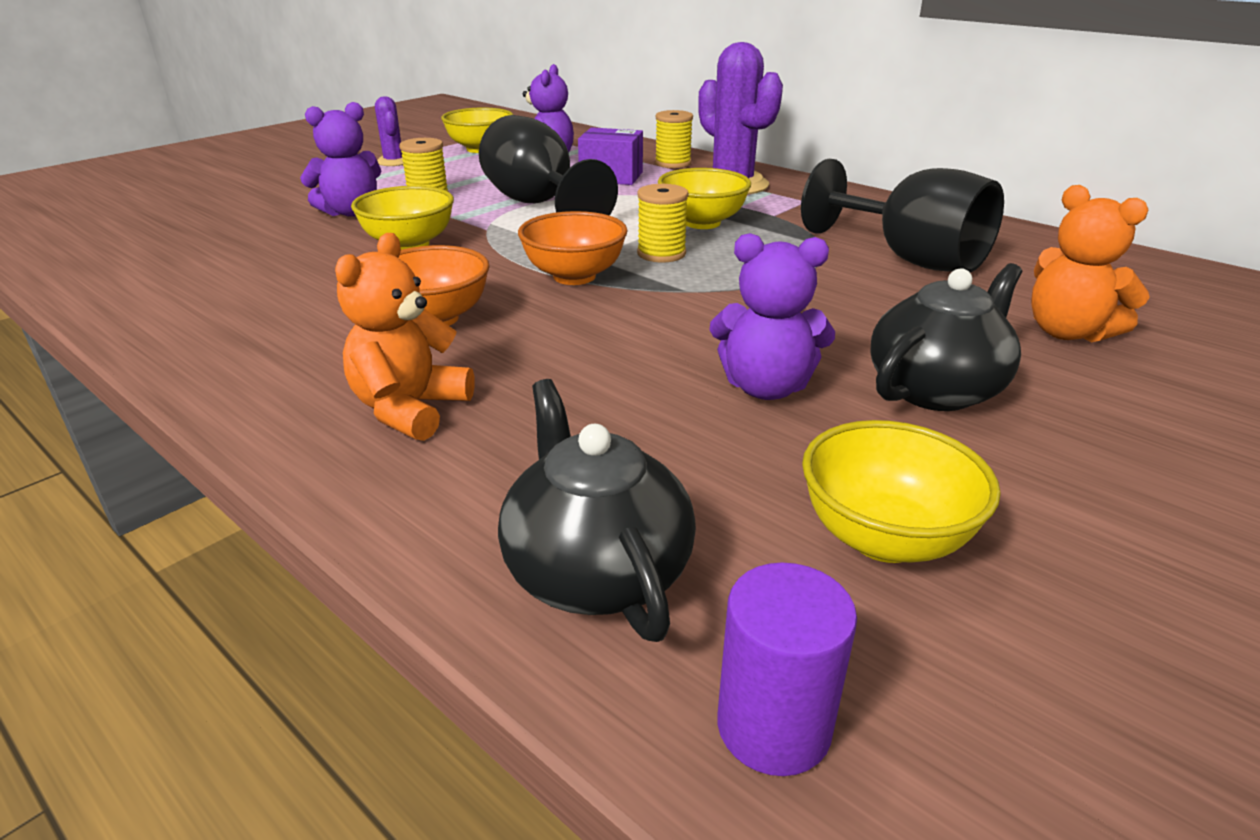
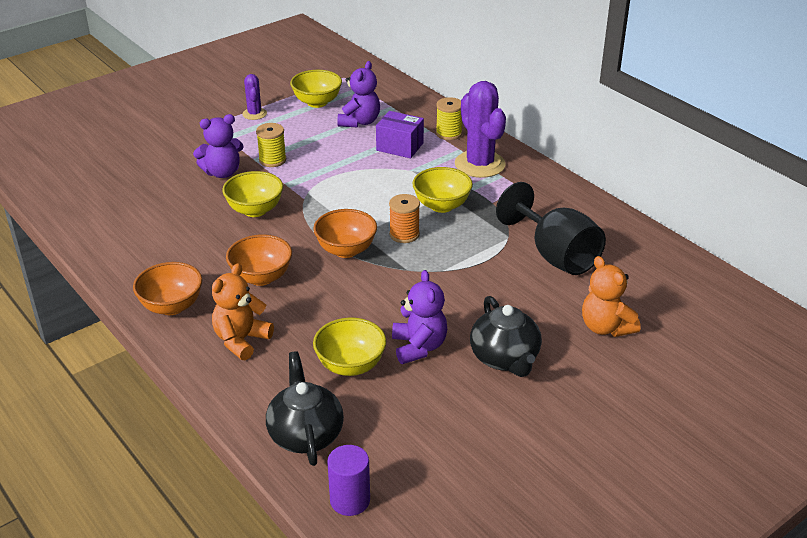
camera: 10 degrees right, 5 degrees up
(262, 371) = (171, 306): none -> orange bowl
(539, 205) = (342, 176): black goblet -> none
(661, 254) = (404, 234): yellow spool -> orange spool
(766, 387) = (419, 347): purple teddy bear -> purple teddy bear turned 120 degrees counterclockwise
(884, 538) = (430, 435): yellow bowl -> yellow bowl (350, 365)
(935, 389) = (505, 358): black teapot -> black teapot turned 105 degrees clockwise

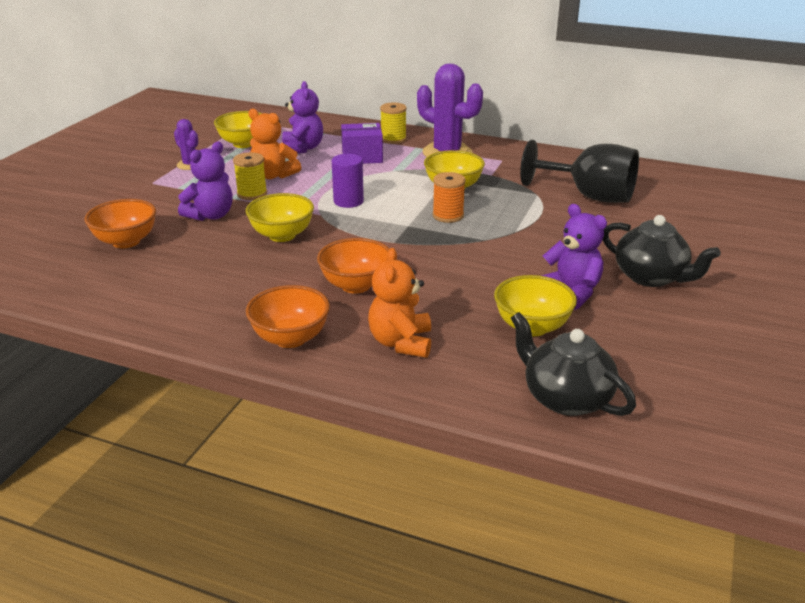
camera: 30 degrees left, 5 degrees down
(346, 250) = (410, 241): orange bowl -> orange bowl (126, 241)
(350, 500) = (679, 436): purple cylinder -> purple cylinder (348, 201)
(605, 327) = (693, 231): orange teddy bear -> orange teddy bear (273, 175)

